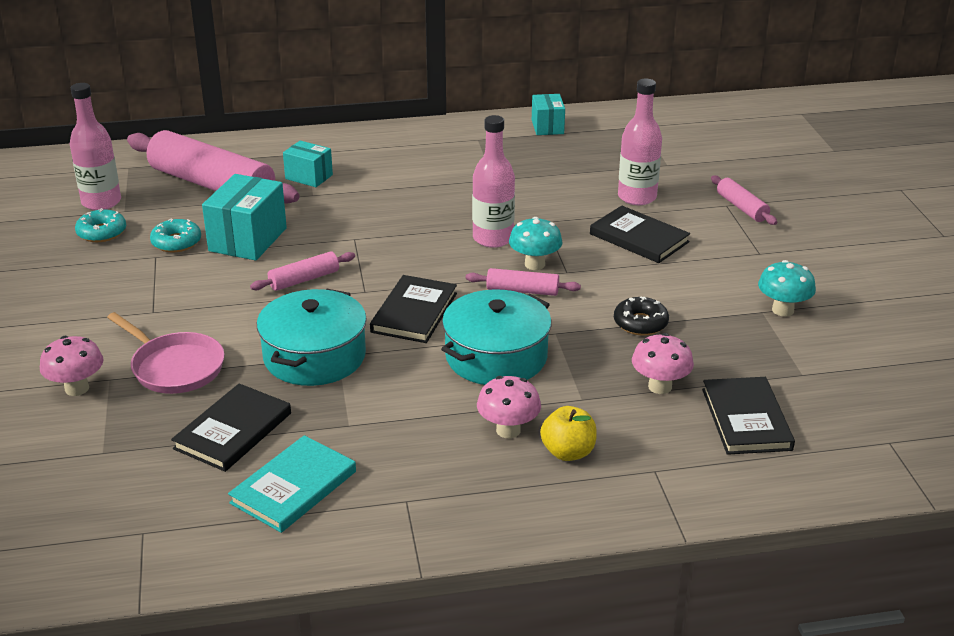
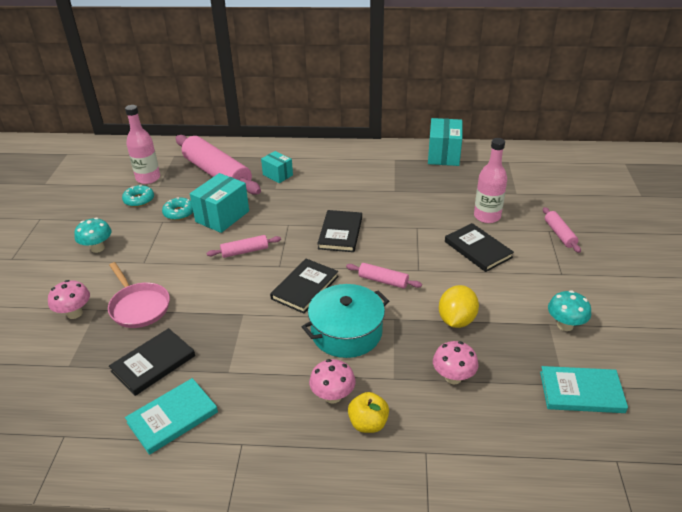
camera: 15 degrees right, 5 degrees up
(314, 356) = (228, 312): turquoise pot -> none
(493, 238) = (378, 236): pink bottle -> none
(534, 264) = (398, 261): turquoise mushroom -> turquoise mushroom (97, 248)
(547, 127) = (443, 155): turquoise box -> turquoise box, size x1.65
(640, 323) = (456, 320): black donut -> yellow lemon
(746, 419) = (509, 418): black book -> black book (340, 233)
(826, 379) = (581, 392): none -> turquoise book

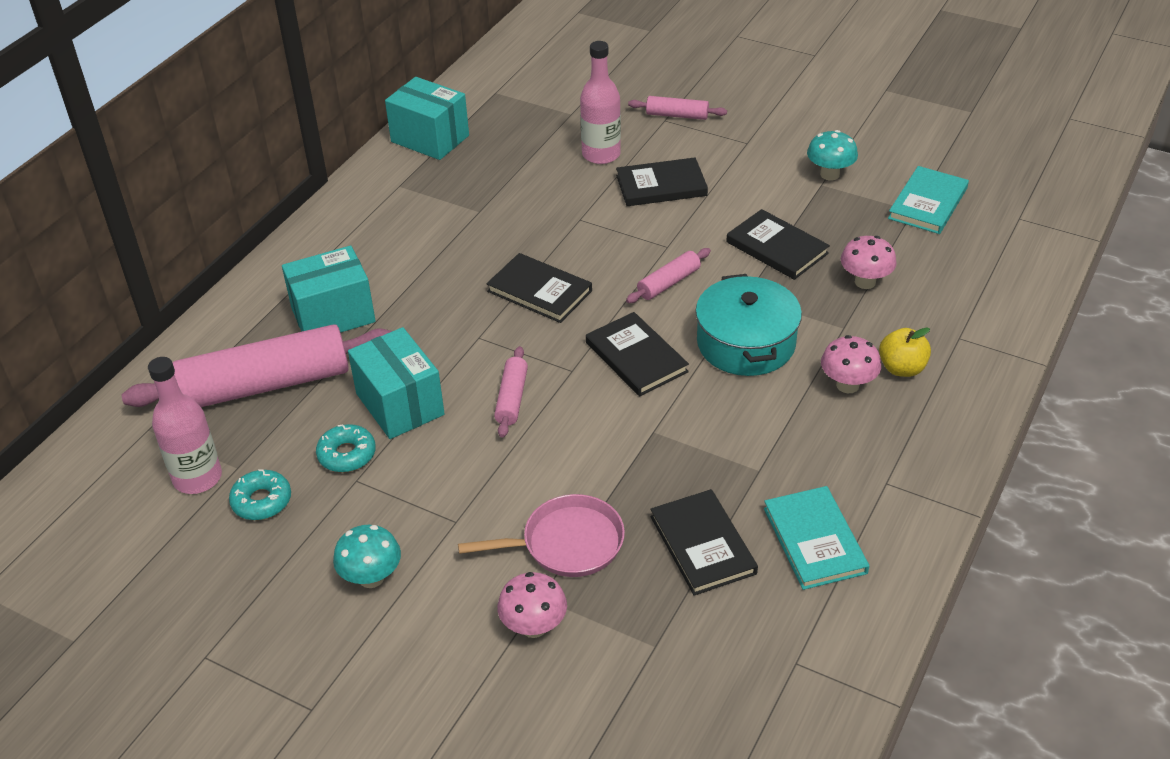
camera: 65 degrees left, 5 degrees up
(277, 175) = (333, 315): turquoise box -> turquoise box, size x1.65
(456, 320) = (777, 248): yellow lemon -> black book

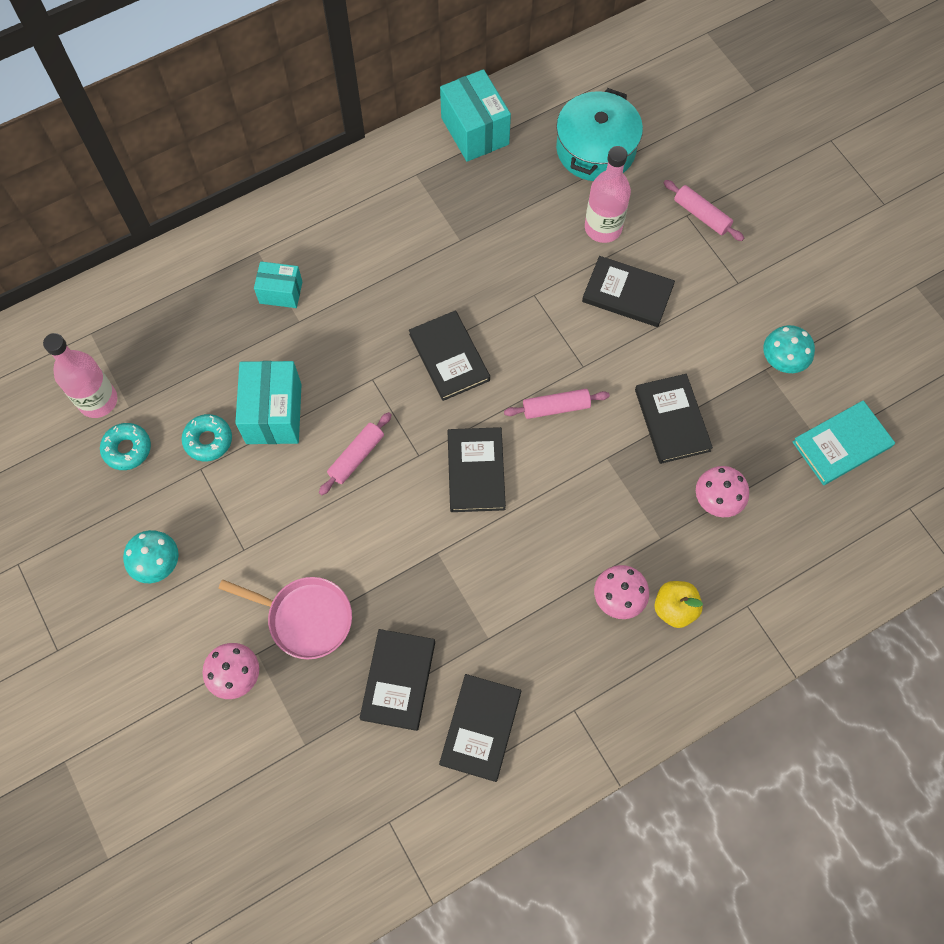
camera: 30 degrees right, 25 degrees up
(266, 385) = (192, 337): pink rolling pin -> none
(333, 315) = (281, 292): turquoise box -> turquoise box, size x0.61
(746, 343) = (570, 507): turquoise pot -> turquoise pot (595, 149)
(814, 540) = (480, 728): turquoise book -> black book

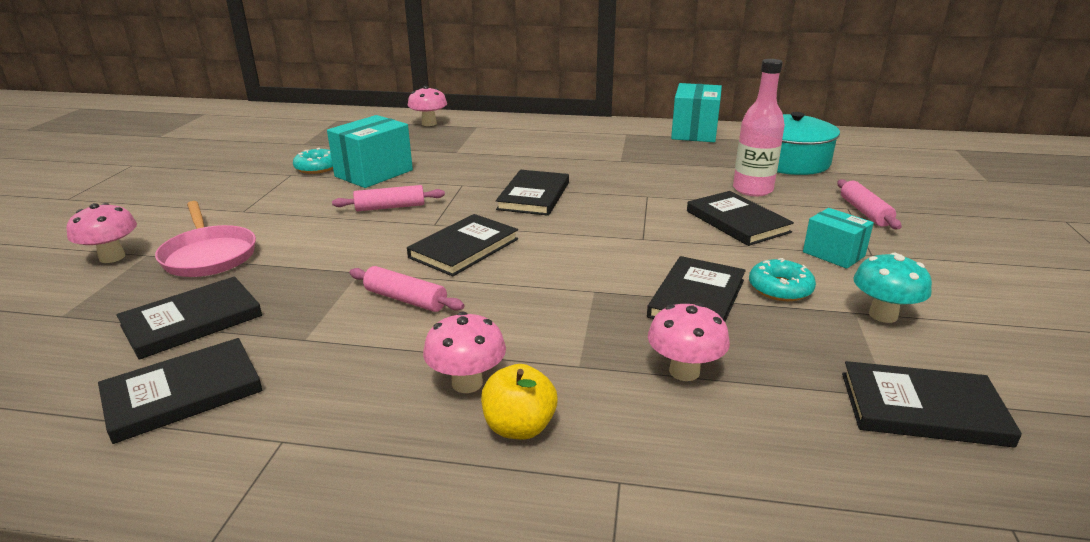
camera: 40 degrees right, 40 degrees down
(98, 400) = (293, 137): pink bottle -> none
(127, 449) = (270, 154): turquoise donut -> turquoise donut (780, 288)
(158, 564) = (188, 194): turquoise mushroom -> none
(201, 276) = (429, 123): none -> pink mushroom
(281, 292) = (464, 141): turquoise box -> turquoise box (833, 254)
(556, 407) = (586, 247): pink rolling pin -> pink rolling pin (405, 299)
(842, 444) = (923, 408): turquoise book -> black book

